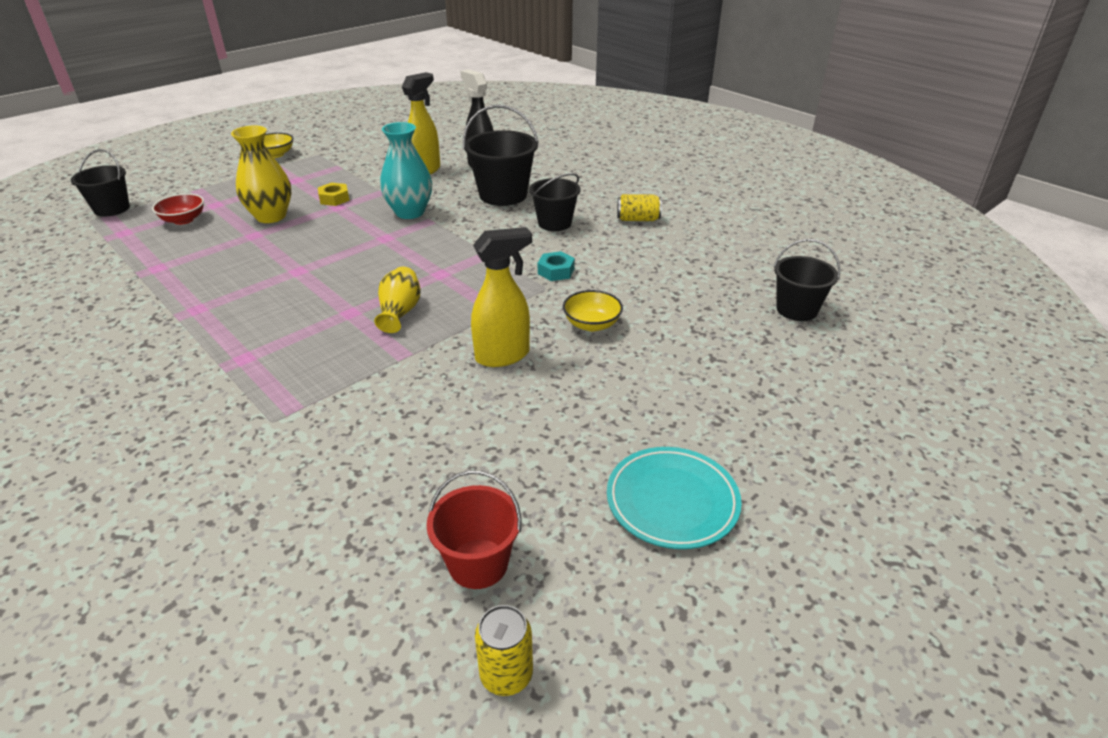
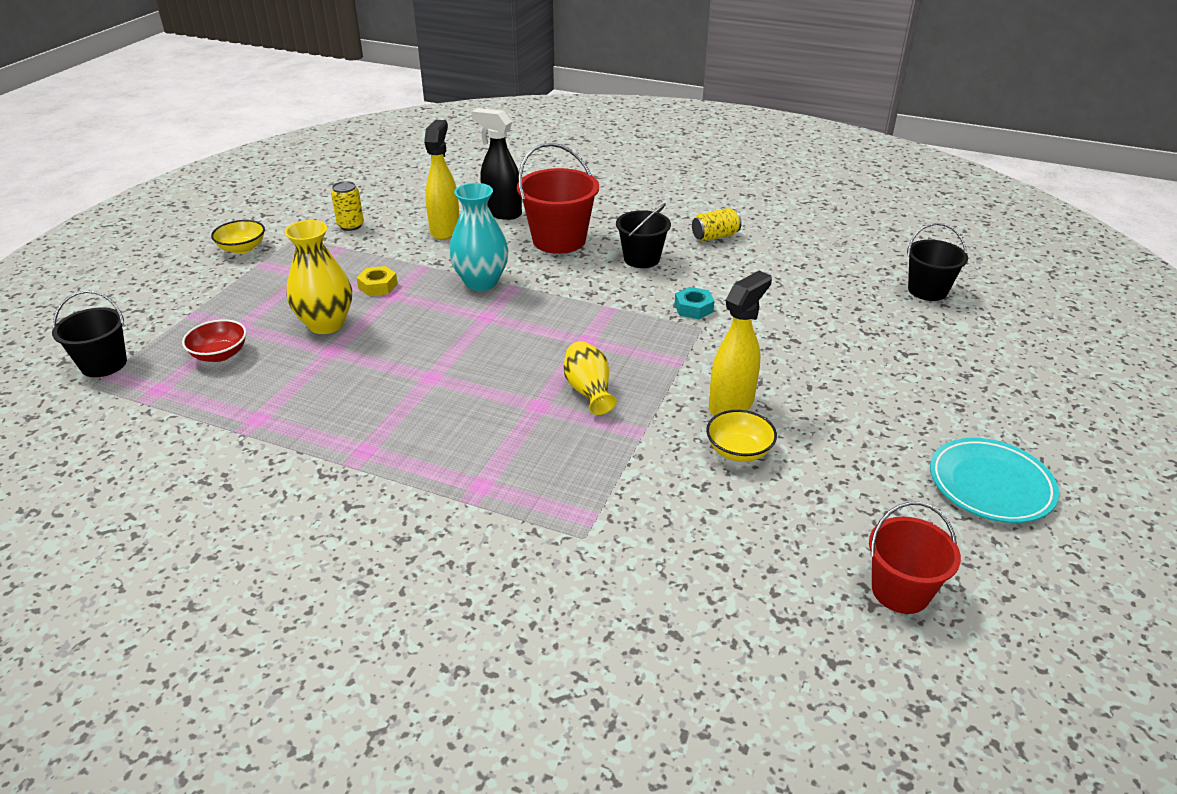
camera: 25 degrees left, 0 degrees up
(503, 195) = (559, 240): black bucket -> red bucket
(506, 674) = (1008, 665): yellow can -> yellow can (350, 225)
(592, 324) = (777, 351): yellow bowl -> yellow bowl (738, 451)

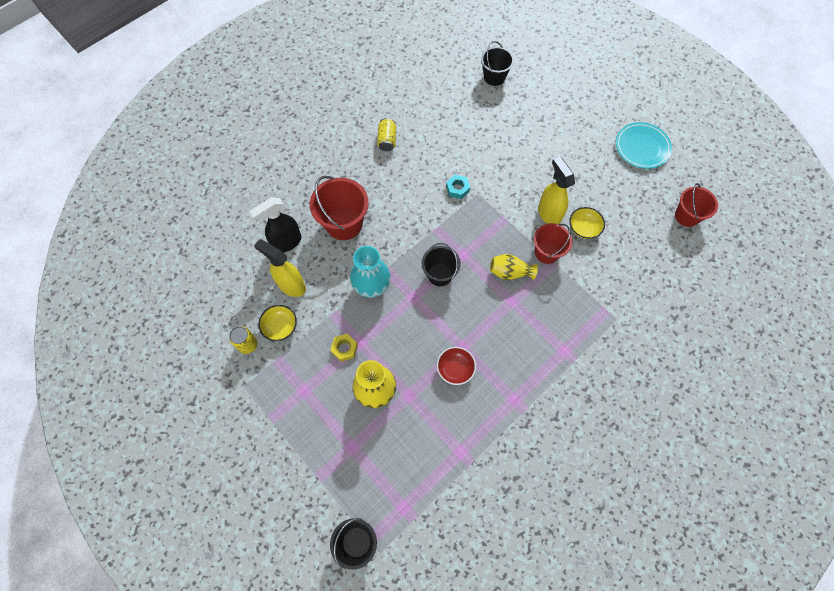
camera: 65 degrees left, 30 degrees up
(220, 354) = (380, 464): red bowl -> red bowl (455, 369)
(242, 248) = (240, 427): yellow bowl -> yellow bowl (280, 327)
(641, 259) = (391, 189): black bucket -> black bucket (440, 274)
(656, 420) = (547, 252): none -> red bucket

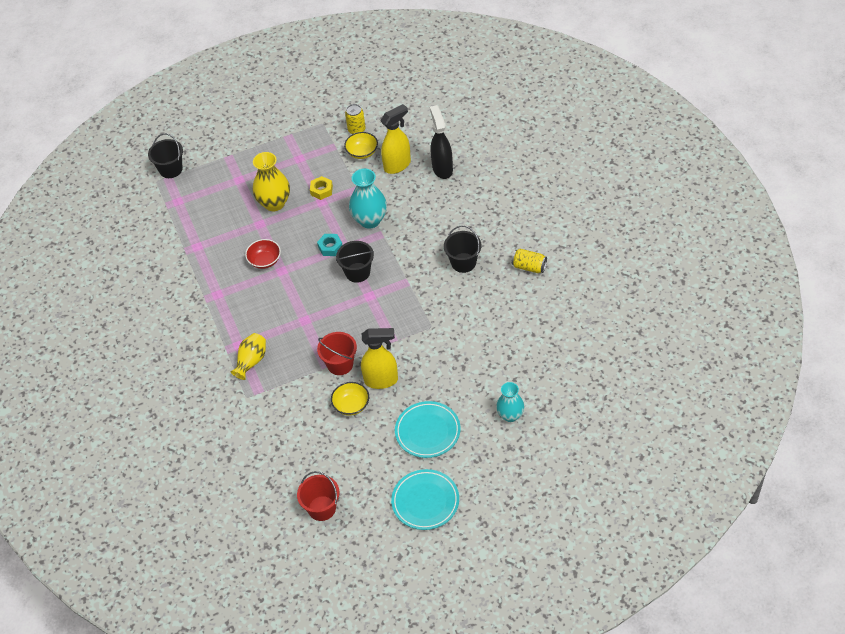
camera: 115 degrees right, 15 degrees down
(344, 224) = (444, 213): red bucket -> none
(457, 188) = (445, 311): turquoise nut -> turquoise nut (330, 247)
(494, 77) = (581, 387): black bucket -> black bucket (463, 262)
(510, 272) = (334, 327): yellow vase -> yellow vase (251, 361)
(540, 114) = (510, 415): none -> turquoise vase
(581, 165) = (427, 431): none -> turquoise plate

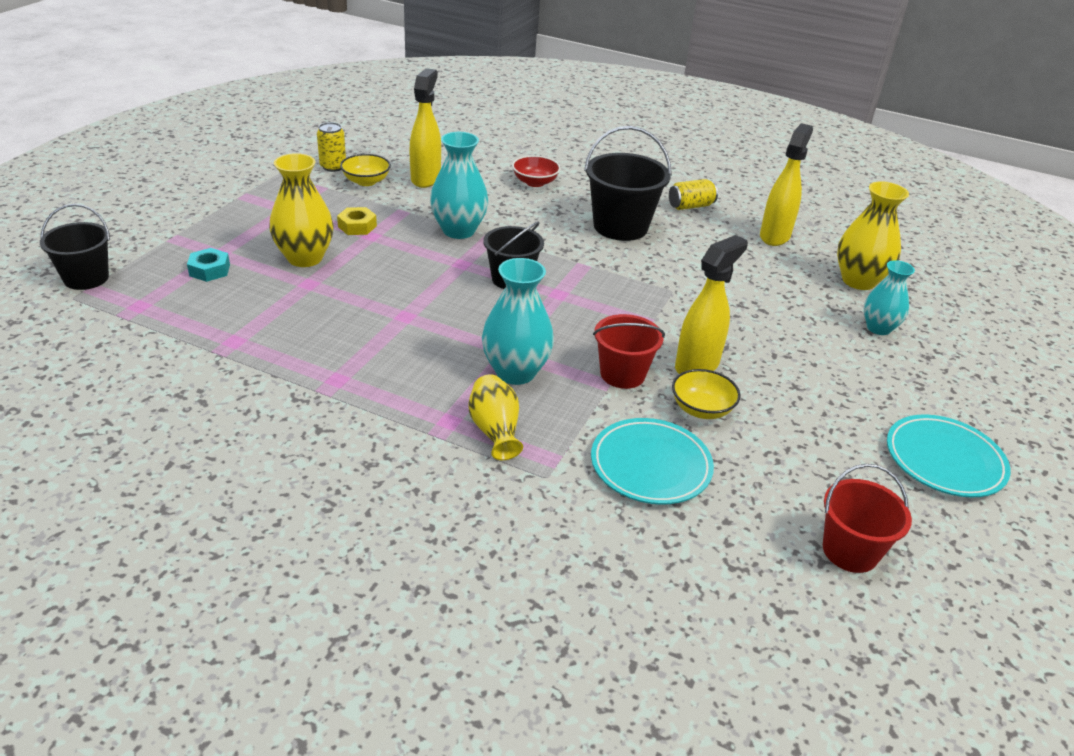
camera: 50 degrees left, 15 degrees down
(265, 261) = (366, 316): red bowl -> red bowl (535, 182)
(294, 334) = (515, 372): none -> turquoise vase
(330, 247) = (442, 270): turquoise nut -> turquoise nut (209, 270)
(427, 431) = (827, 388): turquoise plate -> turquoise plate (650, 466)
(442, 168) = (482, 166): black spray bottle -> none
(463, 262) = (620, 227): black bucket -> black bucket, size x1.53
(548, 318) = (775, 236): none -> yellow spray bottle
(549, 379) = (858, 281): none -> yellow vase

